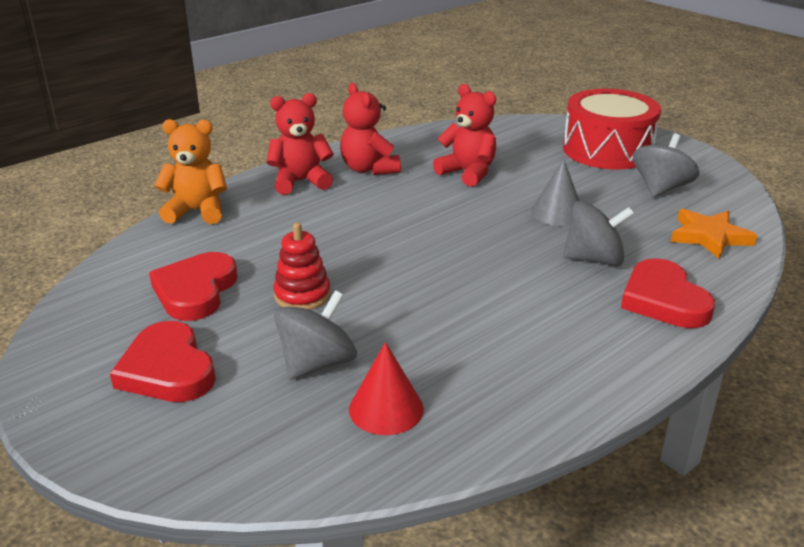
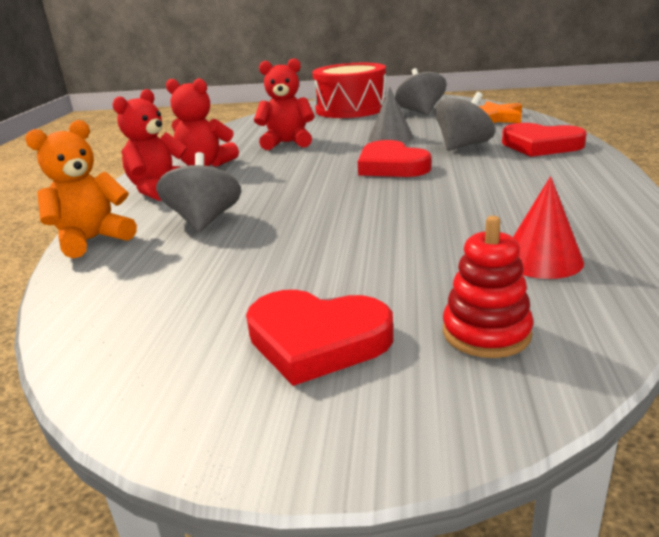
camera: 40 degrees left, 5 degrees down
(195, 291) = (214, 282): red heart -> red heart (391, 166)
(302, 295) = (320, 239): red stacking toy -> red stacking toy (486, 333)
(317, 363) = (432, 265): grey spinning top -> grey spinning top (205, 221)

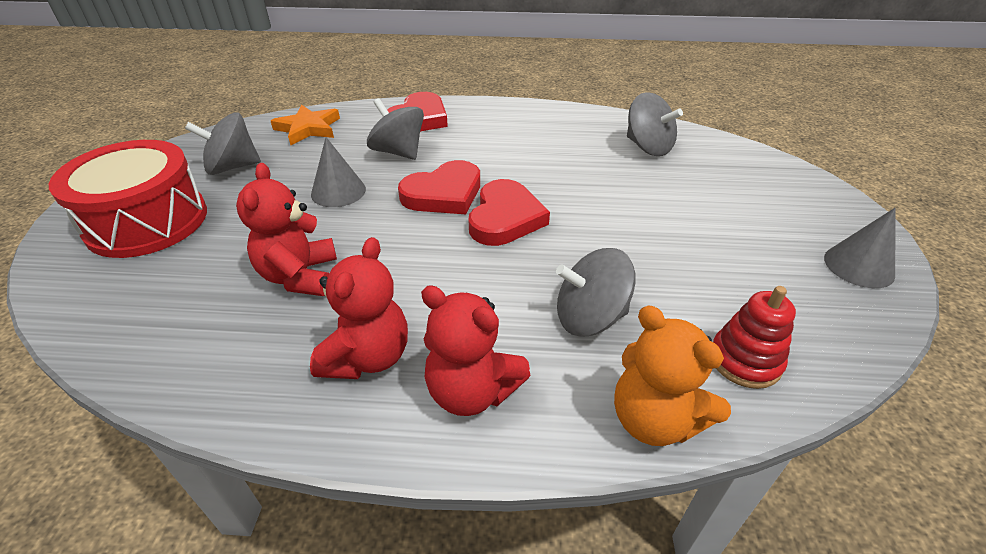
camera: 95 degrees left, 15 degrees up
(209, 398) = (858, 266): none -> grey cone
(317, 340) = (778, 228): red heart -> red heart (505, 218)
(486, 333) = (740, 172): red stacking toy -> red stacking toy (745, 361)
(541, 260) = (648, 147): red cone -> grey spinning top

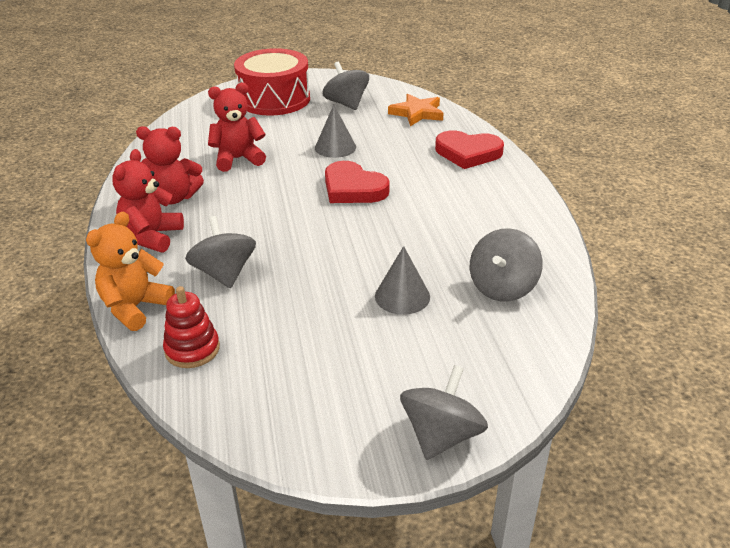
camera: 75 degrees right, 5 degrees down
(398, 152) = (404, 157): grey spinning top -> grey spinning top (441, 435)
(505, 218) = (332, 221): red heart -> none
(858, 266) = (336, 434): grey cone -> grey cone (402, 296)

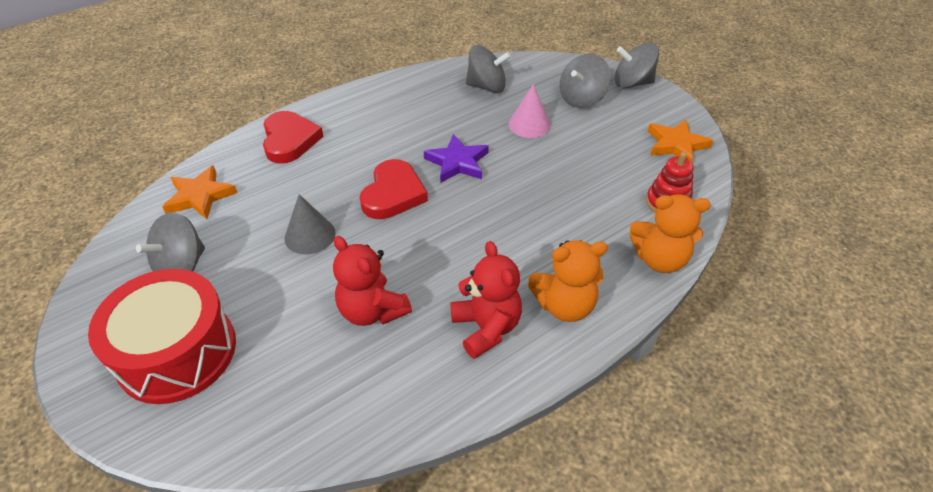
camera: 115 degrees left, 10 degrees up
(152, 237) = (564, 305): red teddy bear -> orange teddy bear
(224, 273) = (576, 225): grey spinning top -> grey spinning top (581, 99)
(274, 410) = (676, 145): none -> orange star
(370, 230) = (457, 162): none -> purple star
(402, 296) = (529, 124): grey cone -> pink cone

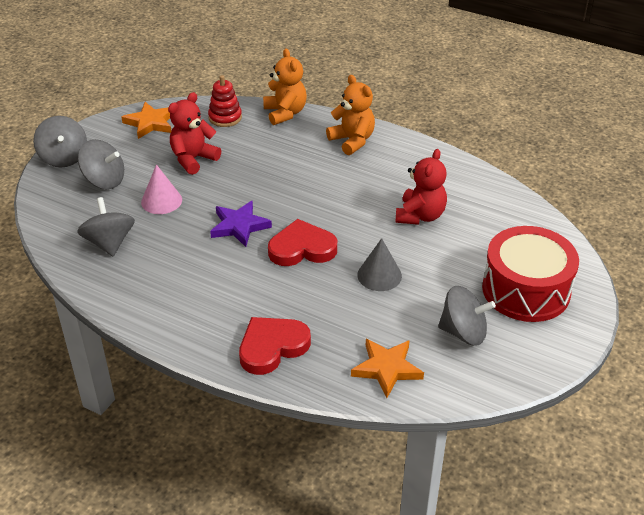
camera: 115 degrees left, 5 degrees down
(486, 328) = (394, 165): red teddy bear -> red teddy bear (193, 159)

